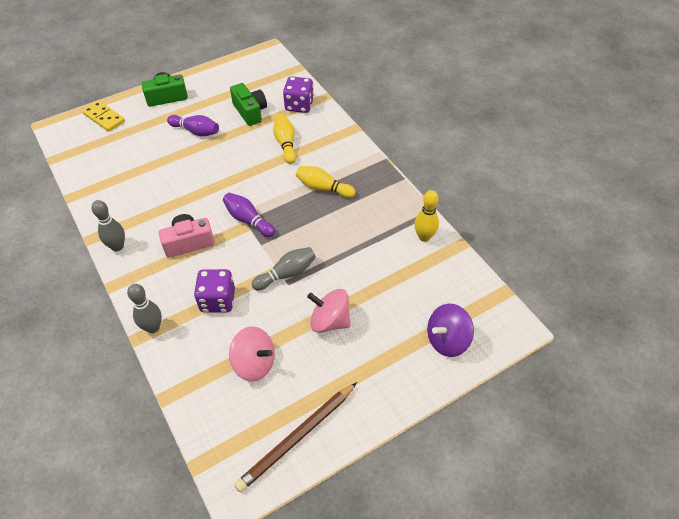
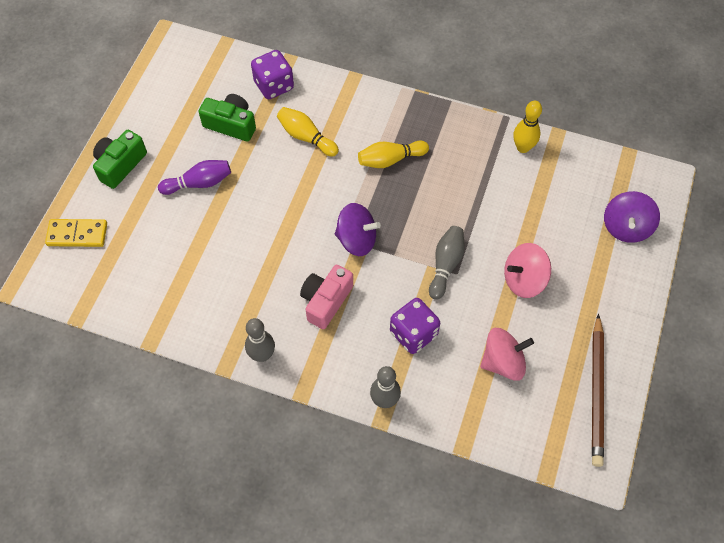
camera: 40 degrees left, 10 degrees up
(248, 220) = (356, 239): purple bowling pin -> purple spinning top

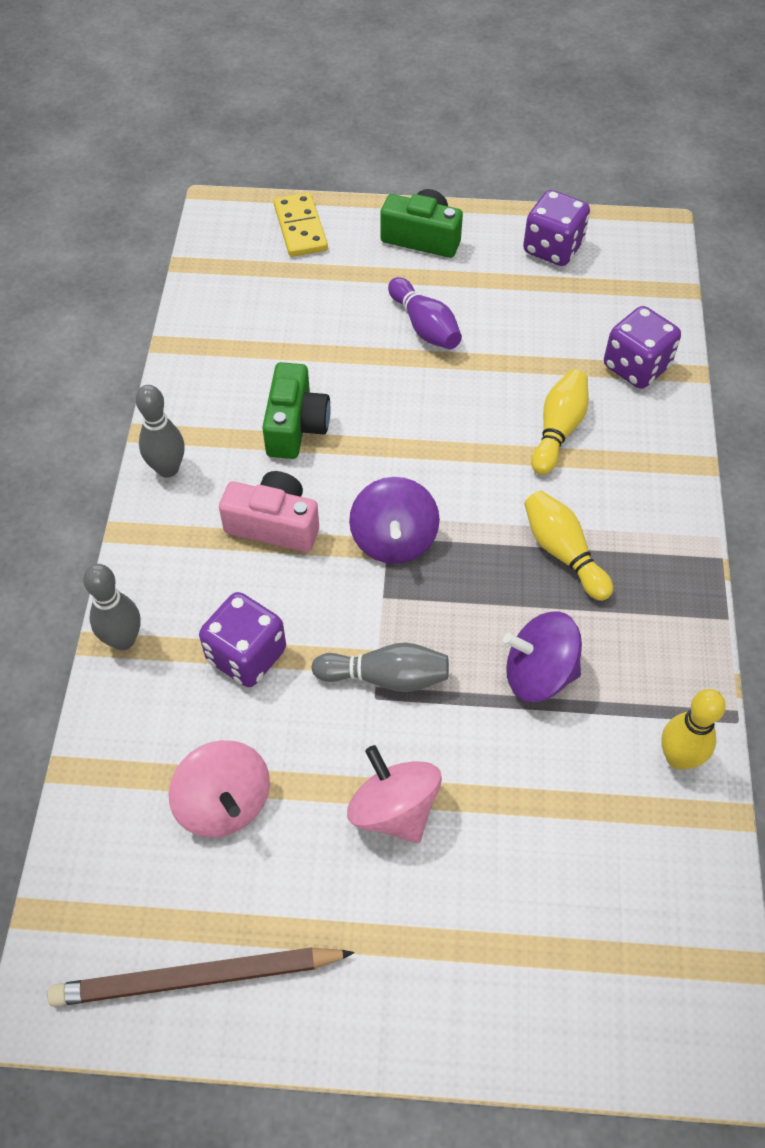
camera: 75 degrees right, 5 degrees down
(162, 97) = (552, 248): none -> purple dice
(231, 124) = (540, 335): green camera -> green camera (295, 426)
(626, 227) = (570, 985): purple spinning top -> purple spinning top (538, 673)

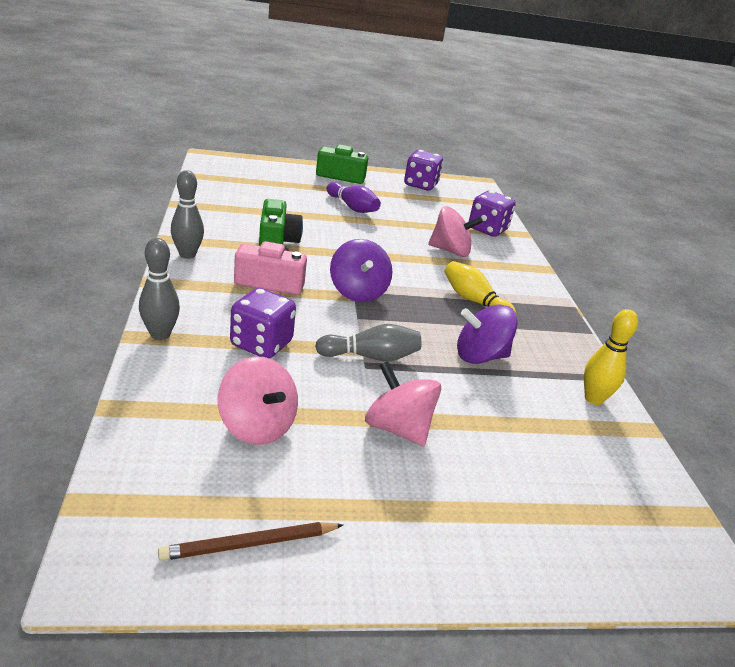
camera: 15 degrees left, 25 degrees down
(197, 978) = (250, 544): brown pencil -> brown pencil, size x0.64
(300, 228) = (263, 167): yellow domino -> none
(558, 430) = (450, 251): yellow bowling pin -> pink spinning top

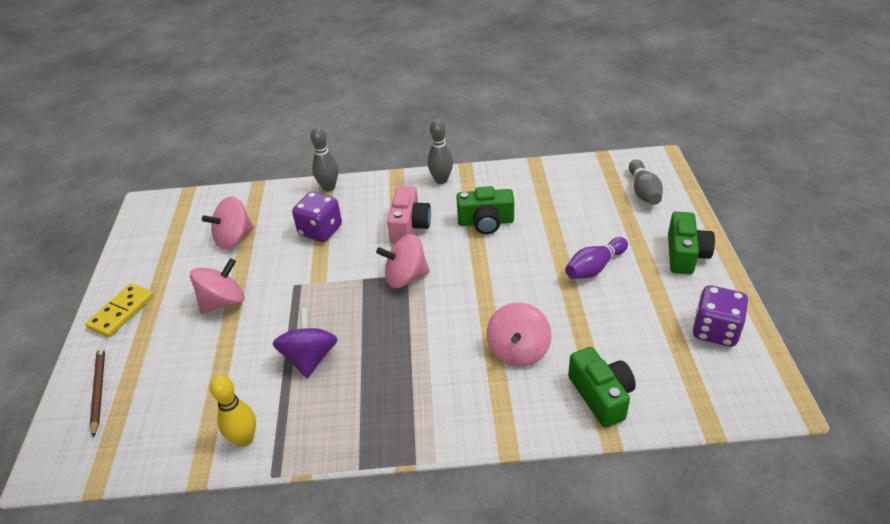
camera: 100 degrees right, 10 degrees up
(250, 544) = (146, 246): brown pencil -> brown pencil (98, 391)
(358, 292) = (405, 277): purple spinning top -> pink spinning top
(371, 356) = (307, 287): grey bowling pin -> grey bowling pin (643, 191)
(423, 547) = (122, 312): none -> yellow domino
(474, 301) = (407, 363): yellow bowling pin -> none
(487, 229) = (601, 396): purple dice -> green camera

